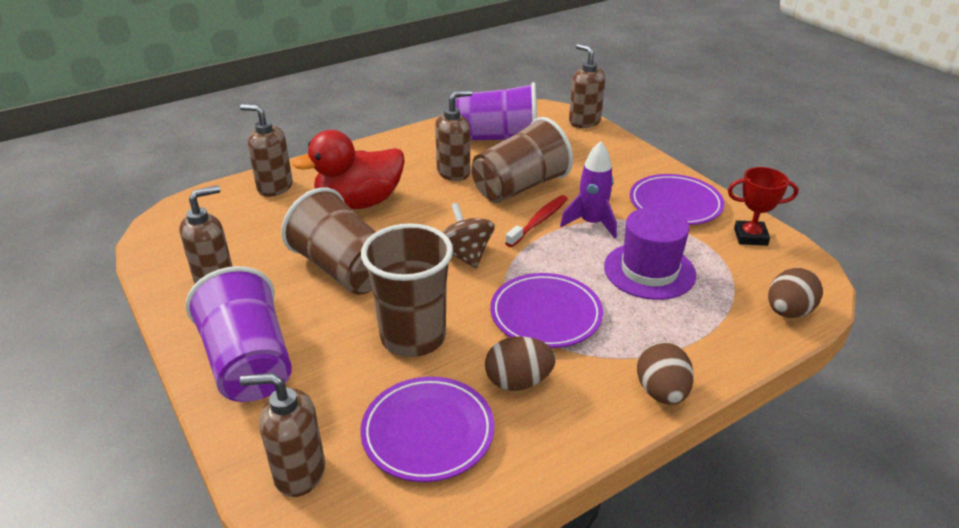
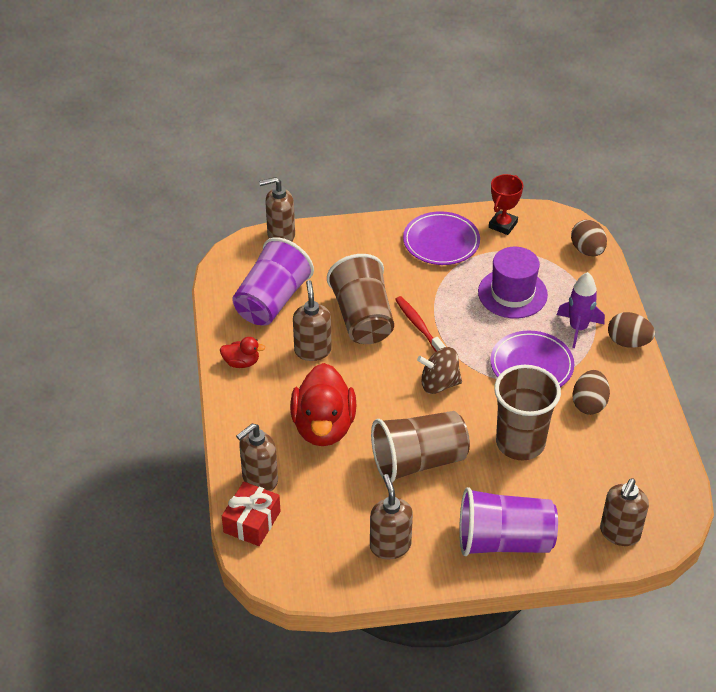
camera: 65 degrees left, 10 degrees up
(221, 196) = (252, 522): none -> red gift
(412, 144) = (241, 362): none -> red duck
(428, 432) = (613, 462): purple plate -> none
(591, 223) = (439, 298): purple rocket -> purple rocket (578, 328)

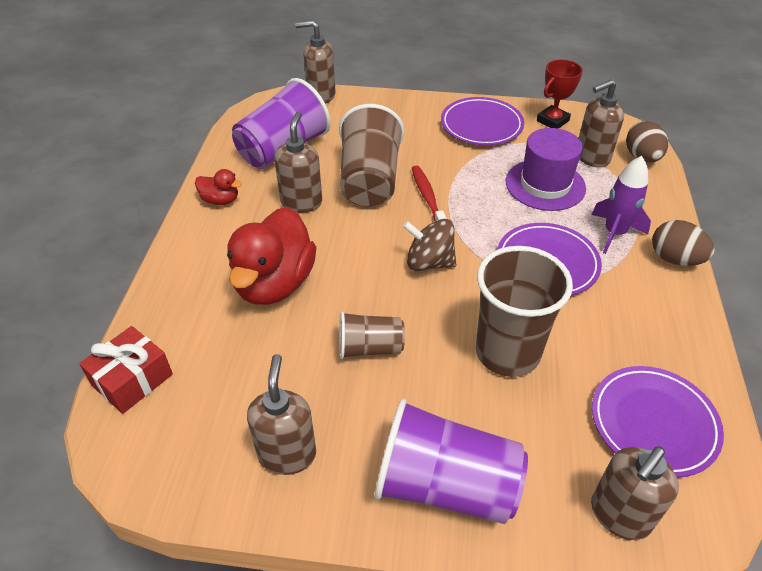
camera: 15 degrees right, 0 degrees up
(259, 480) = (170, 329): brown soap dispenser -> brown soap dispenser (591, 157)
(418, 461) = (370, 348): brown cup -> brown cup, size x0.56
(589, 404) = (610, 322): brown egg -> none
(631, 471) = (653, 423): none -> purple plate

